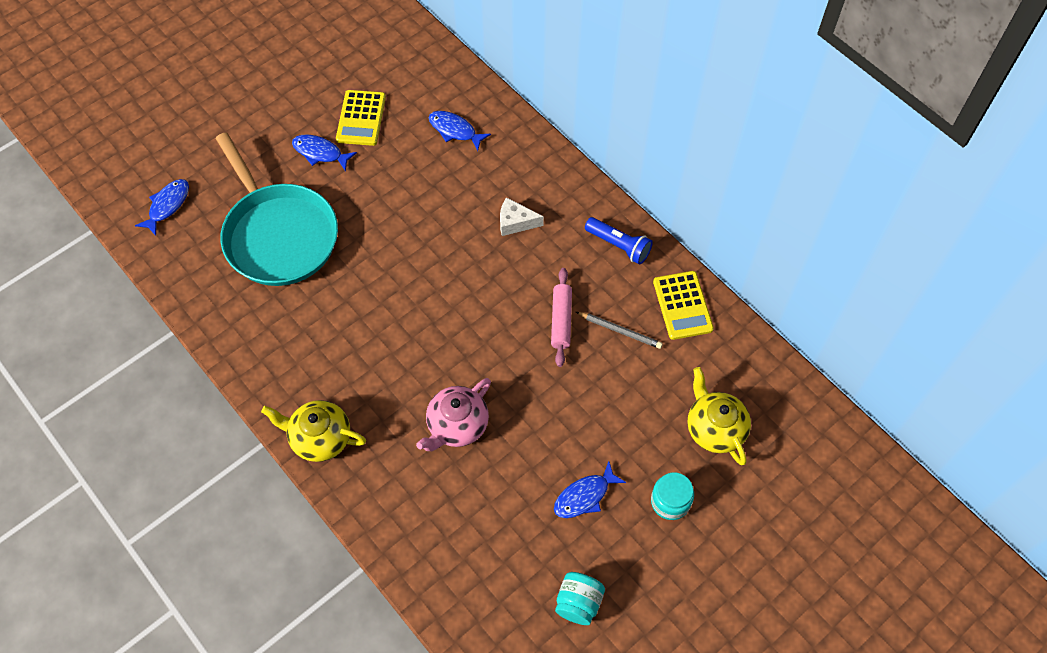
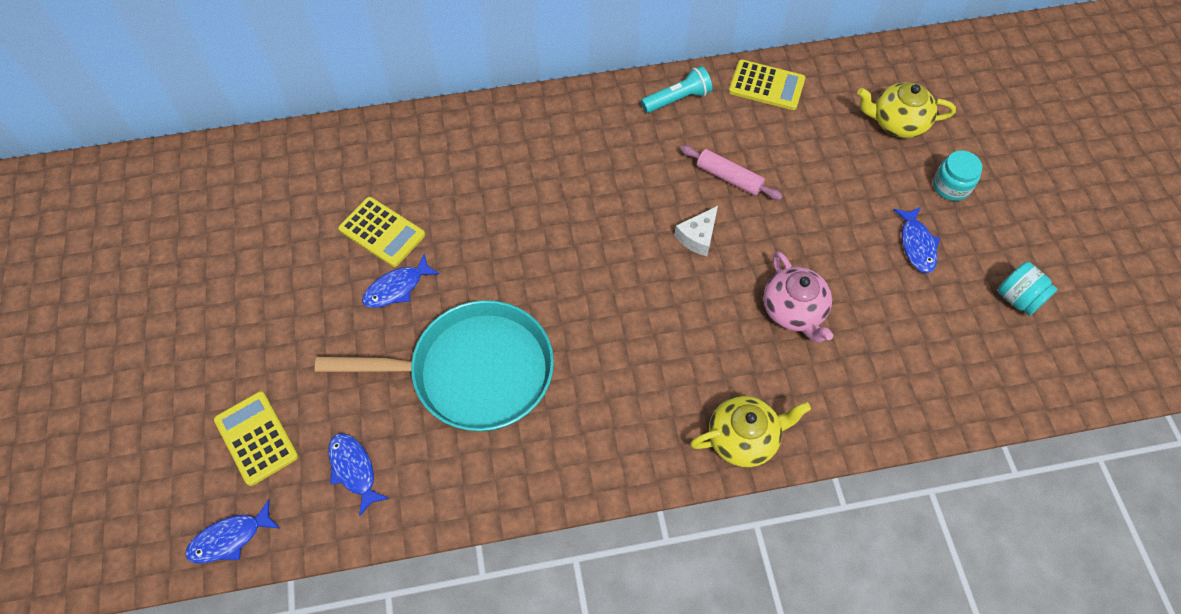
camera: 60 degrees left, 0 degrees up
(162, 139) = (256, 438): none -> yellow calculator
(319, 438) = (743, 438): yellow teapot -> yellow teapot turned 150 degrees counterclockwise
(455, 130) = (459, 161): blue fish -> blue fish (230, 538)
(515, 222) = (600, 162): white cheese -> white cheese (698, 237)
(619, 245) = (677, 99): blue flashlight -> turquoise flashlight
(620, 331) = (765, 140): grey pencil -> none

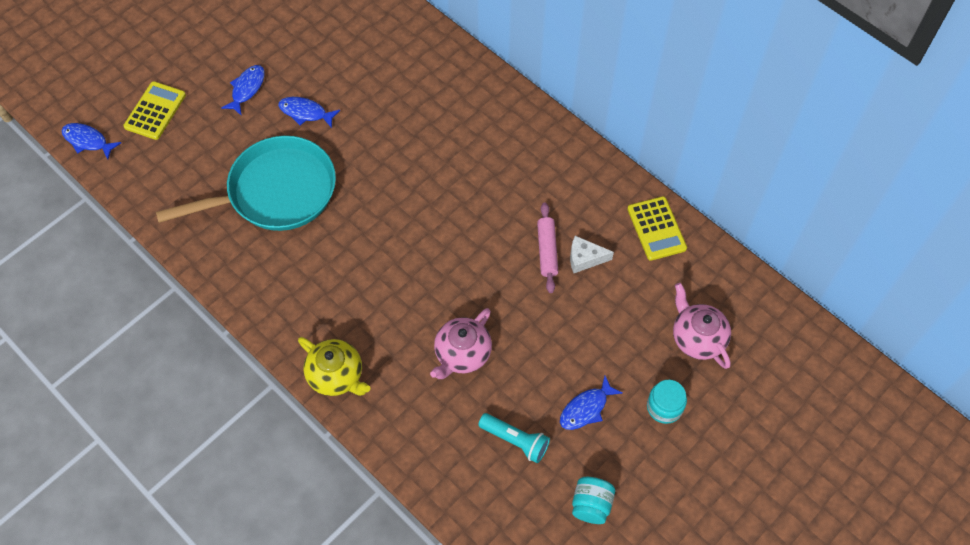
camera: 55 degrees right, 0 degrees up
(354, 470) = (168, 172): blue fish -> blue fish (247, 89)
(382, 232) = (340, 78): yellow calculator -> none
(474, 372) = (276, 192): turquoise pan -> turquoise pan turned 75 degrees counterclockwise
(677, 99) = (592, 178): turquoise flashlight -> turquoise flashlight (515, 440)
(698, 237) = (478, 260): white cheese -> white cheese (585, 258)
(897, 123) = (697, 338): yellow teapot -> pink teapot

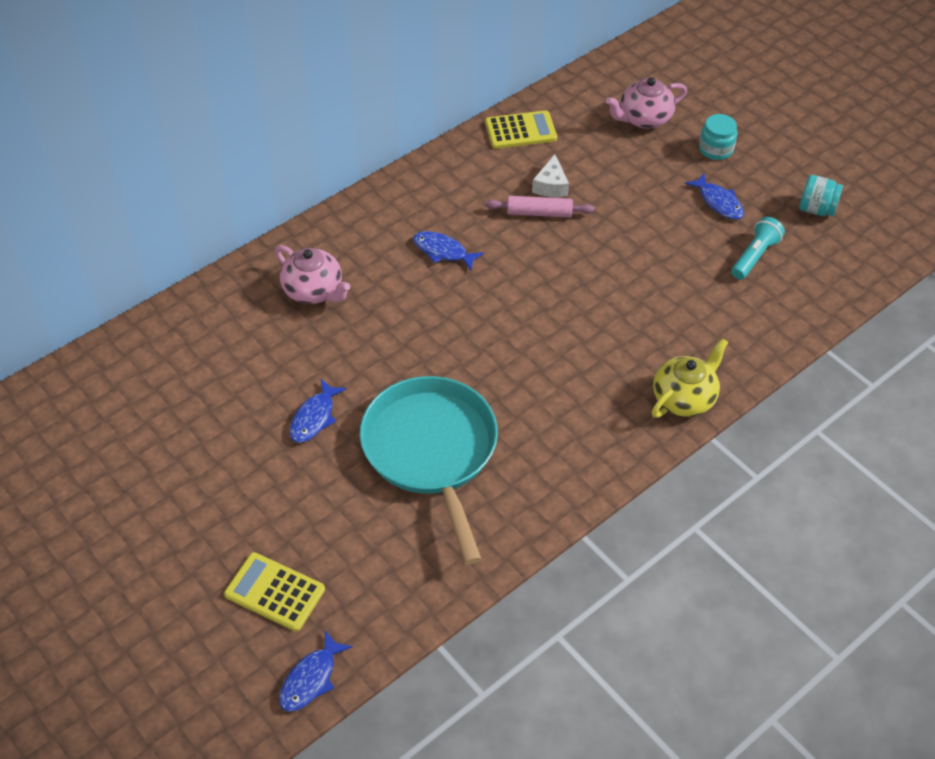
camera: 85 degrees left, 10 degrees down
(247, 89) = (261, 481): blue fish -> blue fish (443, 251)
(462, 354) = (659, 290): pink teapot -> pink teapot (314, 291)

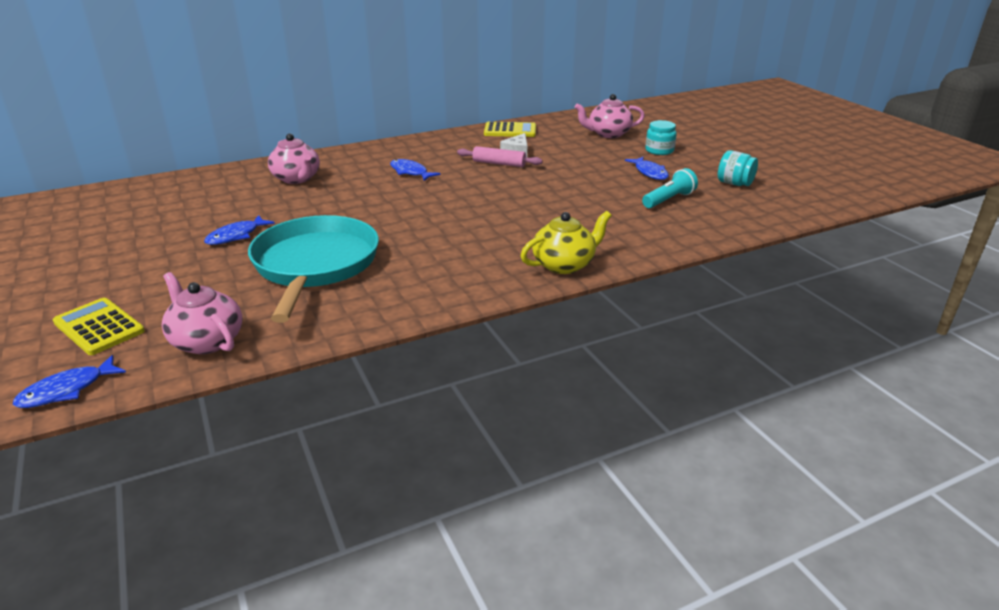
camera: 15 degrees right, 20 degrees down
(395, 587) = (206, 341): none -> pink teapot

